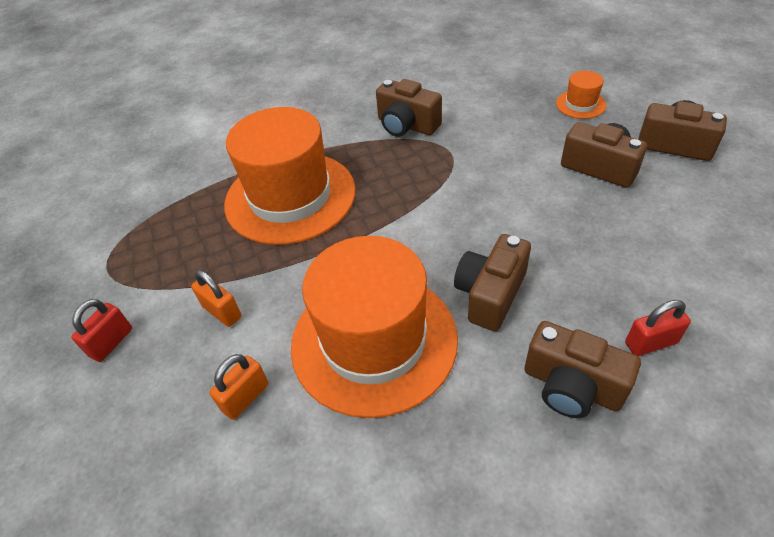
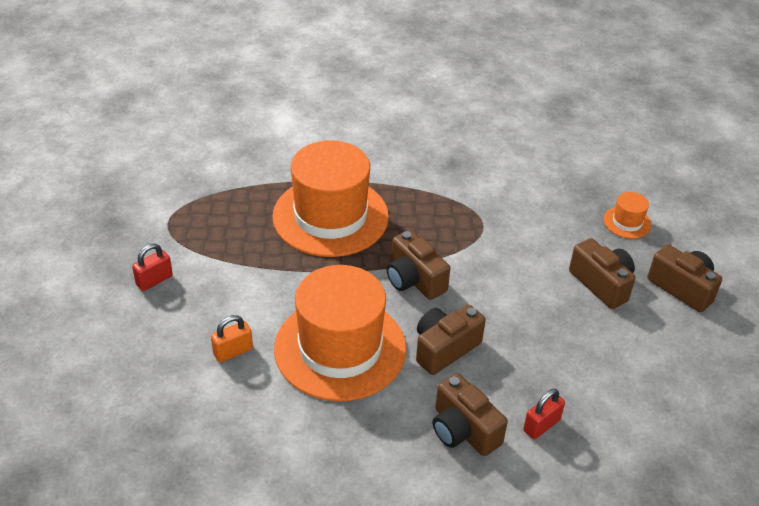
camera: 15 degrees right, 5 degrees down
(222, 312) = (240, 287): orange padlock -> none
(406, 125) = (460, 187): brown camera -> brown camera (414, 280)
(650, 343) = (541, 425): red padlock -> red padlock turned 45 degrees counterclockwise

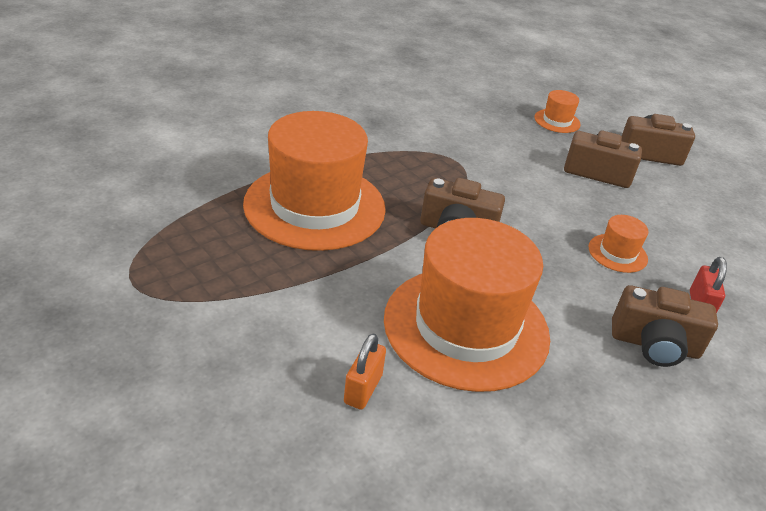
camera: 40 degrees left, 5 degrees down
(154, 280) = (181, 356): red padlock -> none
(444, 348) = (553, 279): brown camera -> none
(526, 355) = (617, 253): none -> orange hat

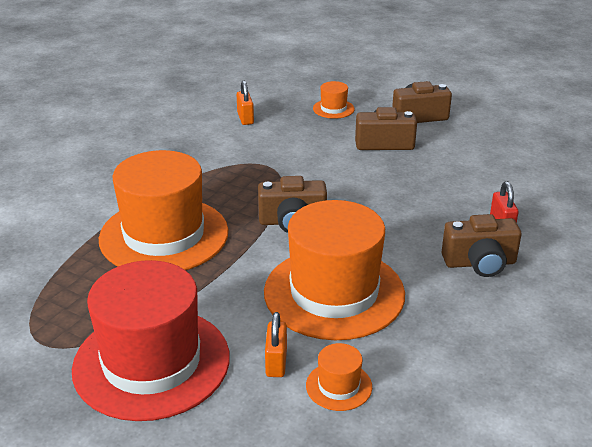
camera: 15 degrees left, 5 degrees down
(230, 343) = (151, 362): none -> red hat
(458, 107) = (245, 118): none -> orange padlock
(617, 253) = (425, 203): orange hat -> orange hat (339, 386)

